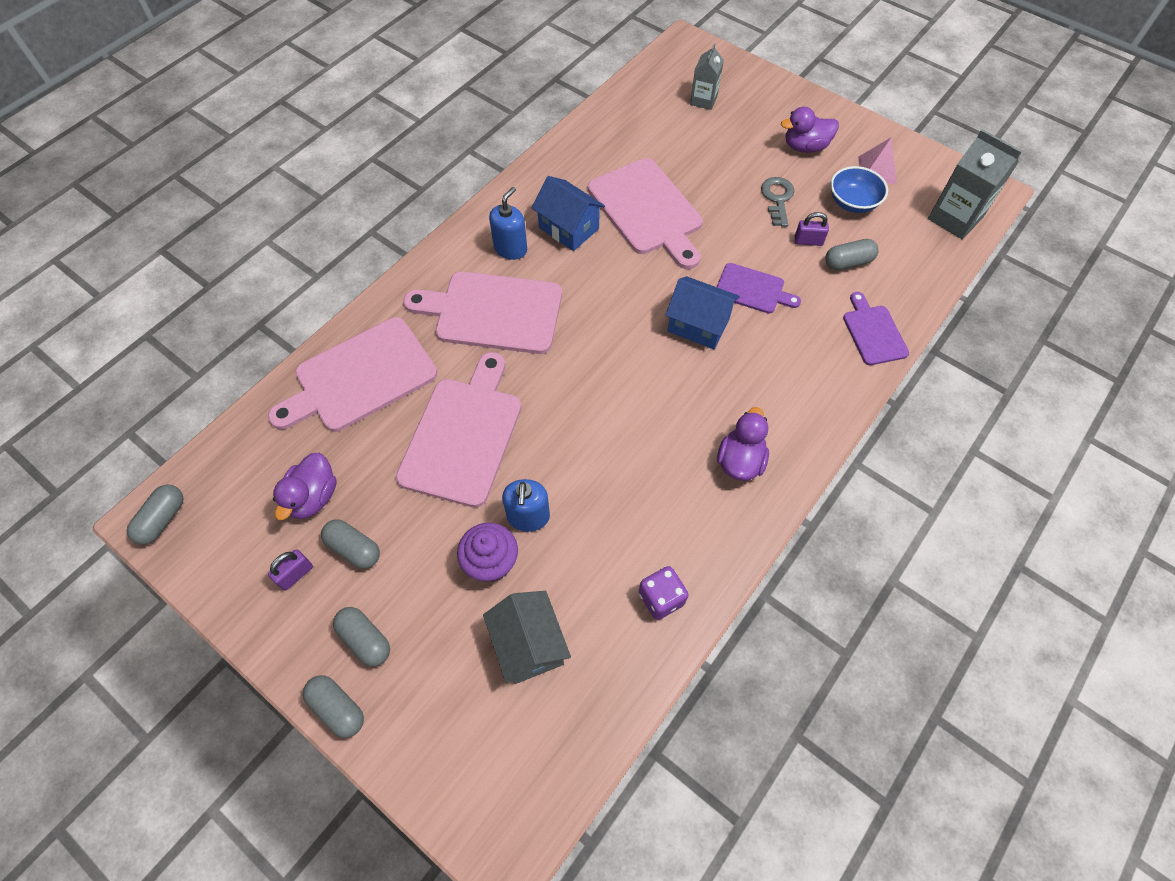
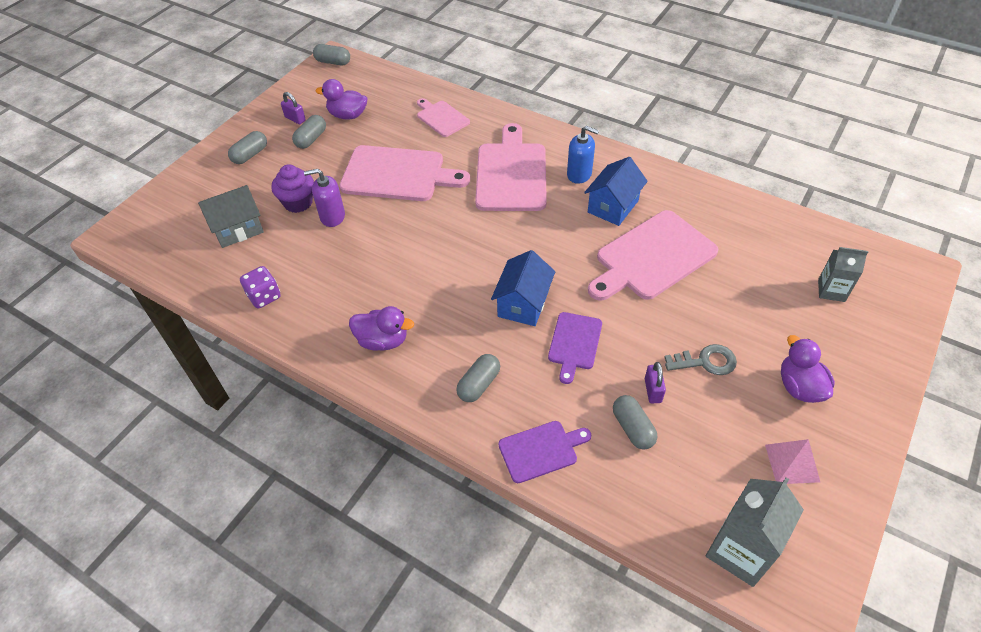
camera: 85 degrees right, 10 degrees down
(337, 708) = (210, 152): grey capsule -> grey capsule (479, 384)
(360, 377) = (441, 118): pink cutting board -> pink cutting board, size x0.54
(528, 516) = (332, 216): blue soap dispenser -> purple soap dispenser
(852, 202) = (726, 435): blue bowl -> none

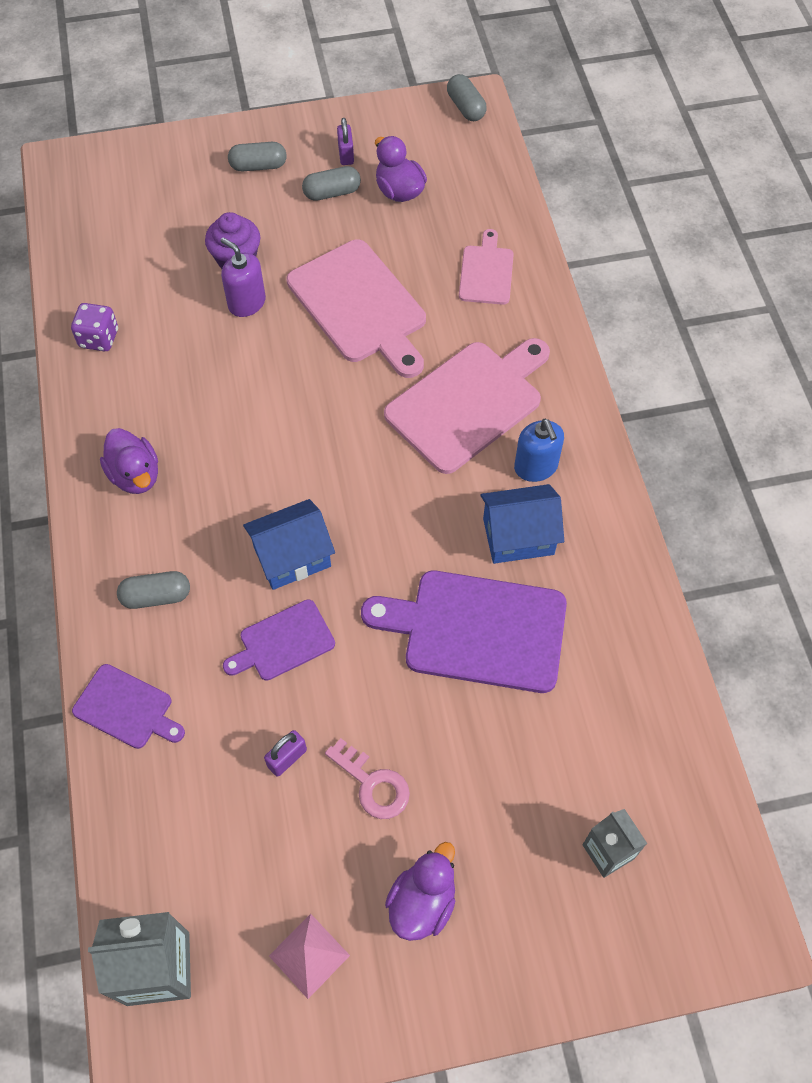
camera: 45 degrees right, 10 degrees up
(238, 229) = (157, 245): grey house -> none
(632, 428) = (222, 772): grey capsule -> none
(652, 257) = (477, 630): pink cutting board -> purple cutting board
(706, 361) = (373, 784): grey key -> pink key

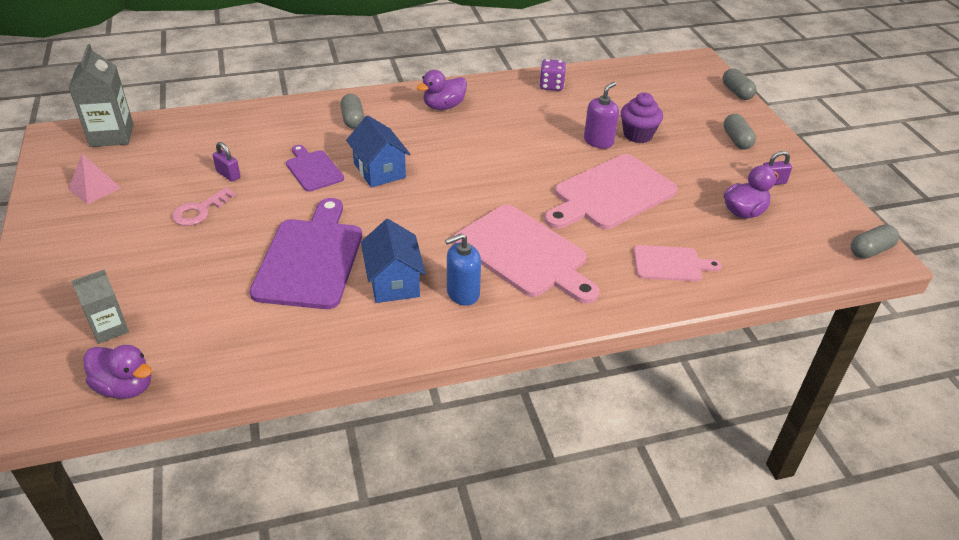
camera: 85 degrees right, 20 degrees down
(126, 708) = (276, 114): purple cutting board -> none
(332, 193) = (725, 176): grey capsule -> grey capsule (736, 92)
(422, 902) = (109, 234): purple duck -> purple duck (125, 387)

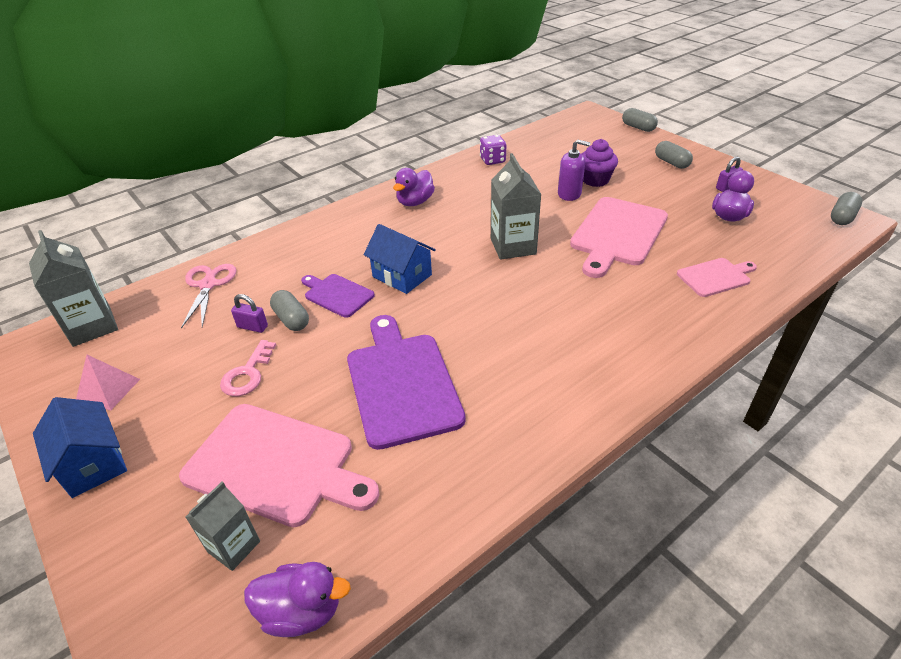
camera: 20 degrees left, 0 degrees up
(217, 129) = (208, 285): none -> pink scissors
(353, 120) = (340, 237): grey capsule -> grey capsule (291, 319)
(394, 282) = (500, 377): blue house -> blue house (93, 463)
(463, 293) = (571, 365): blue soap dispenser -> none
(500, 175) = (513, 246): none -> grey carton
(524, 254) = (593, 309): pink cutting board -> pink cutting board (275, 465)
(598, 141) = (569, 194): purple soap dispenser -> purple soap dispenser turned 90 degrees clockwise

